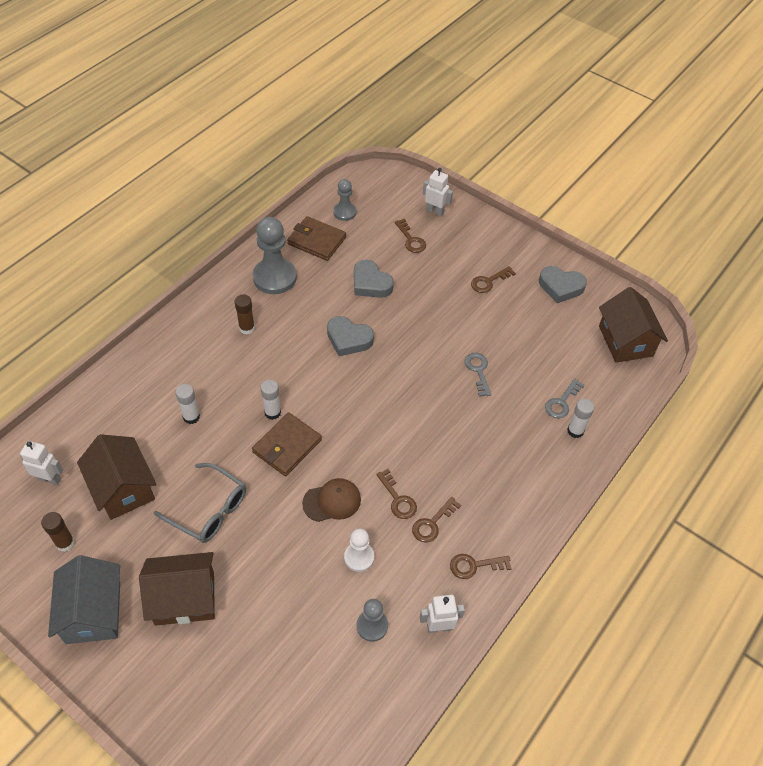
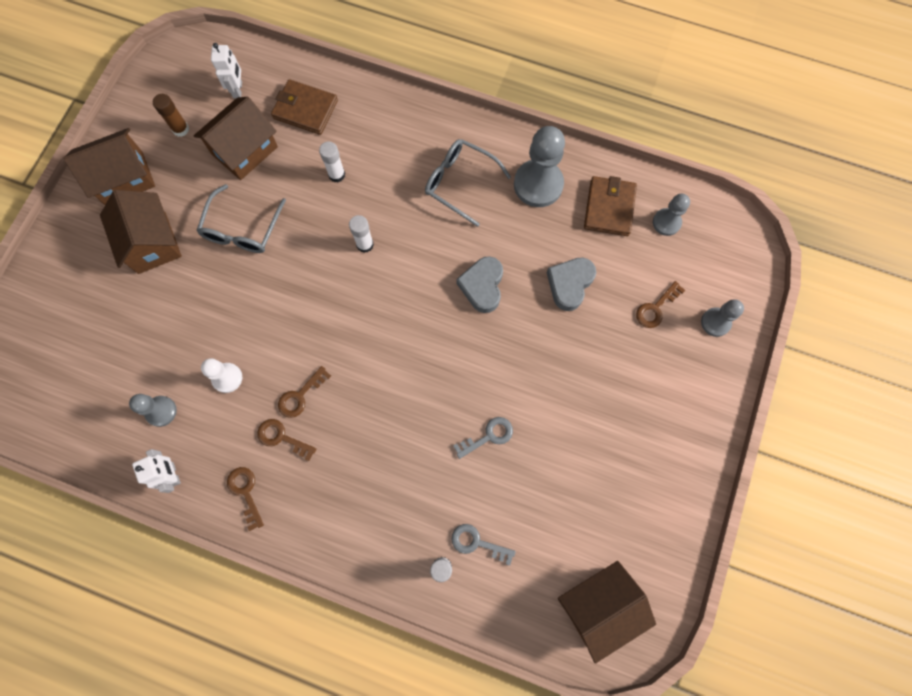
camera: 75 degrees right, 20 degrees up
(93, 612) = (124, 178): grey house -> brown house
(247, 328) = (460, 183): brown glue stick -> grey glasses
(287, 446) = (330, 271): brown wallet -> brown wallet (305, 109)
(332, 501) = (280, 334): brown cap -> none
(435, 211) = (715, 322): white robot -> grey pawn
(489, 282) = (627, 416): brown key -> none
(560, 287) = (655, 506): grey heart -> none

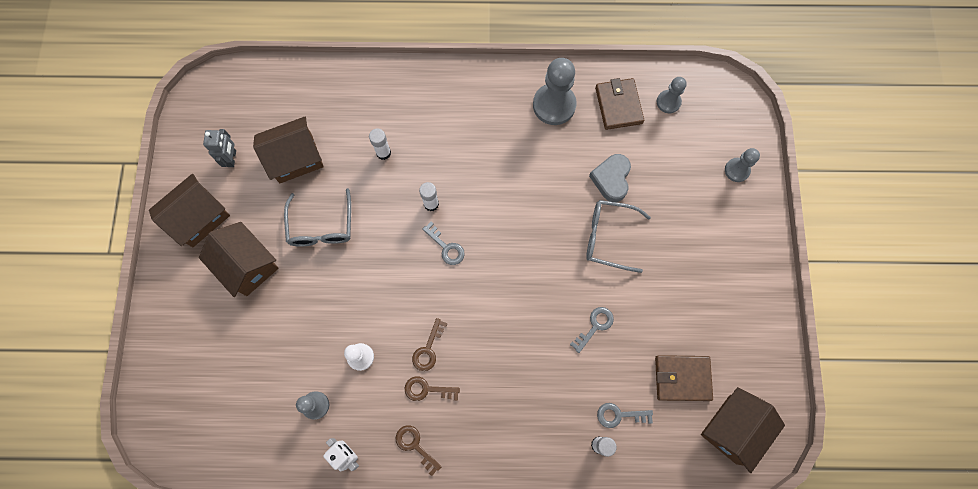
camera: 20 degrees left, 0 degrees up
(181, 129) = (232, 158): brown glue stick -> grey robot
(238, 90) = (268, 107): white robot -> none
(244, 150) = (295, 158): brown house -> brown house turned 45 degrees clockwise
(305, 109) = (334, 105): brown wallet -> brown wallet (682, 378)
(362, 295) = (446, 247): none -> grey key
(460, 183) = (489, 125): grey glasses -> grey glasses (609, 237)
(482, 286) = (542, 205): grey heart -> none
(656, 308) = (686, 175): brown key -> none

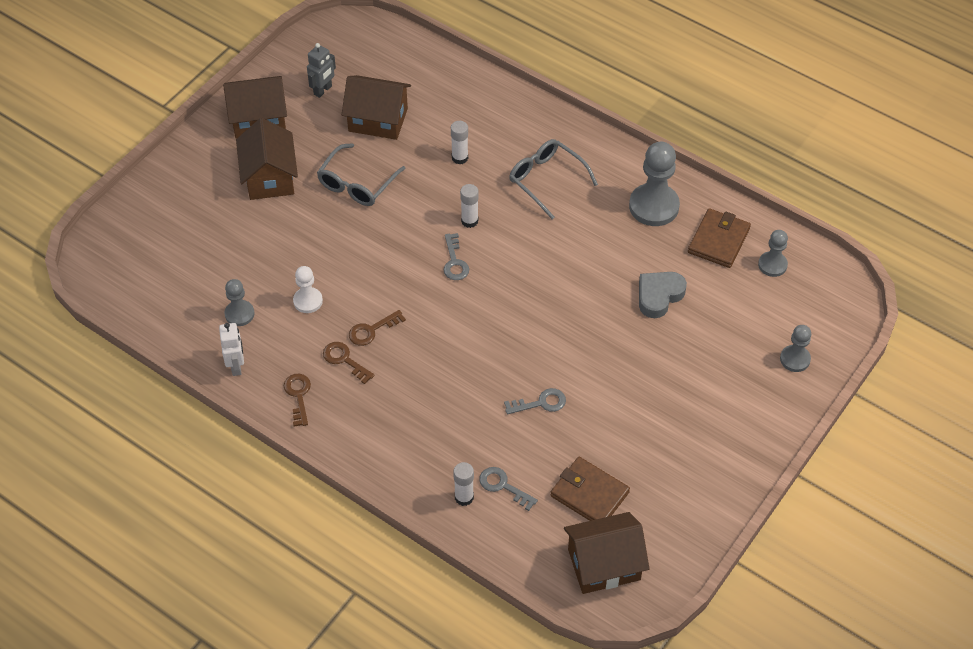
camera: 35 degrees right, 20 degrees down
(609, 237) = (615, 341): grey glasses -> grey glasses (546, 180)

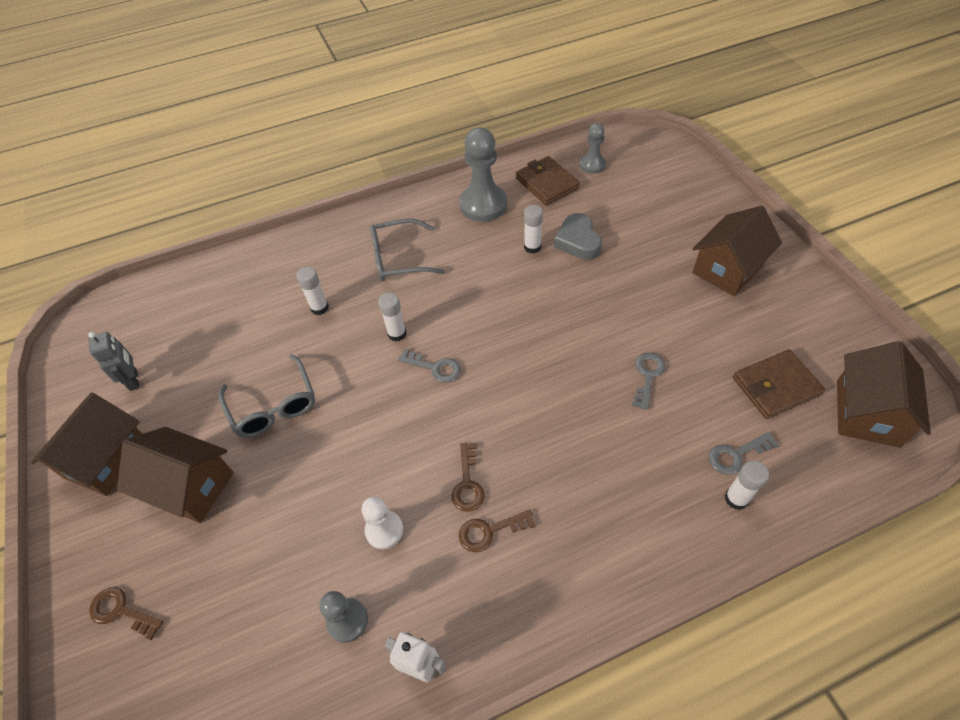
camera: 55 degrees left, 0 degrees up
(298, 395) = (509, 610): brown key -> brown key (121, 611)
(378, 120) = (215, 351): brown house -> brown house (727, 269)
(627, 266) = (532, 247): none -> white glue stick
(795, 359) = (693, 191): grey pawn -> none

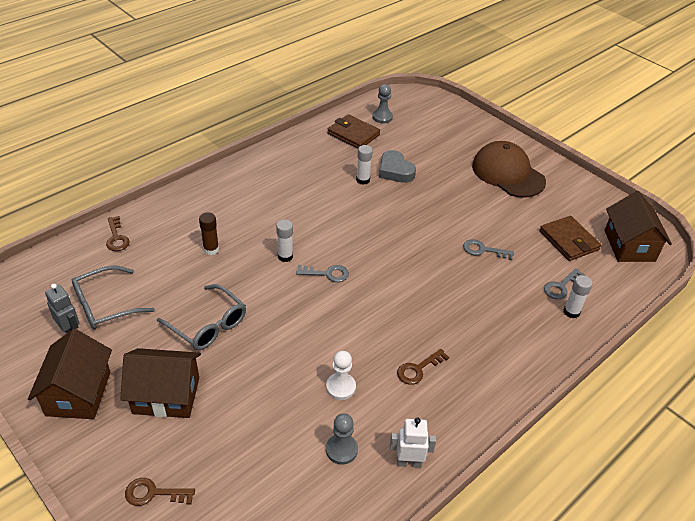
camera: 25 degrees left, 10 degrees down
(319, 308) = (211, 249): white glue stick -> brown glue stick
(399, 258) = (260, 204): grey glasses -> grey glasses (105, 305)
(468, 483) = (388, 343): brown key -> brown key (116, 238)
(483, 205) = (310, 156): grey pawn -> none
(647, 376) = (483, 250): grey key -> grey key turned 75 degrees counterclockwise
(727, 269) = (508, 173): brown house -> brown cap
(775, 386) = (568, 241): brown wallet -> brown wallet turned 75 degrees counterclockwise

